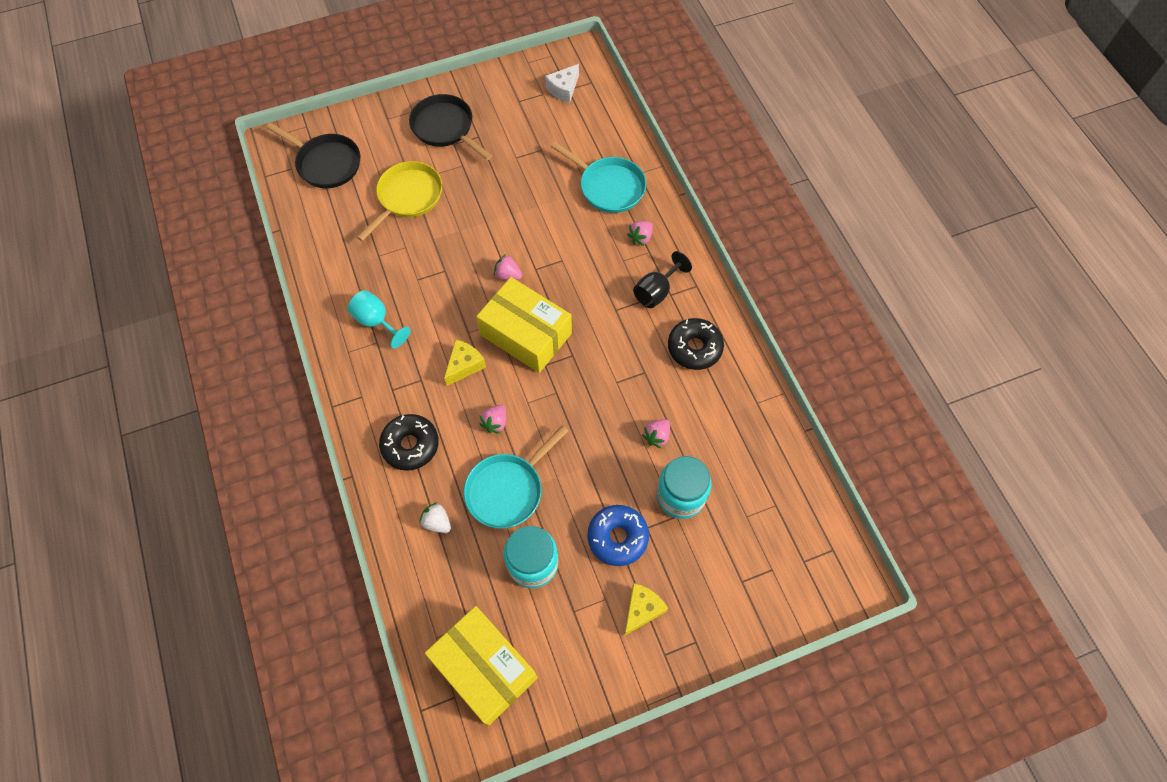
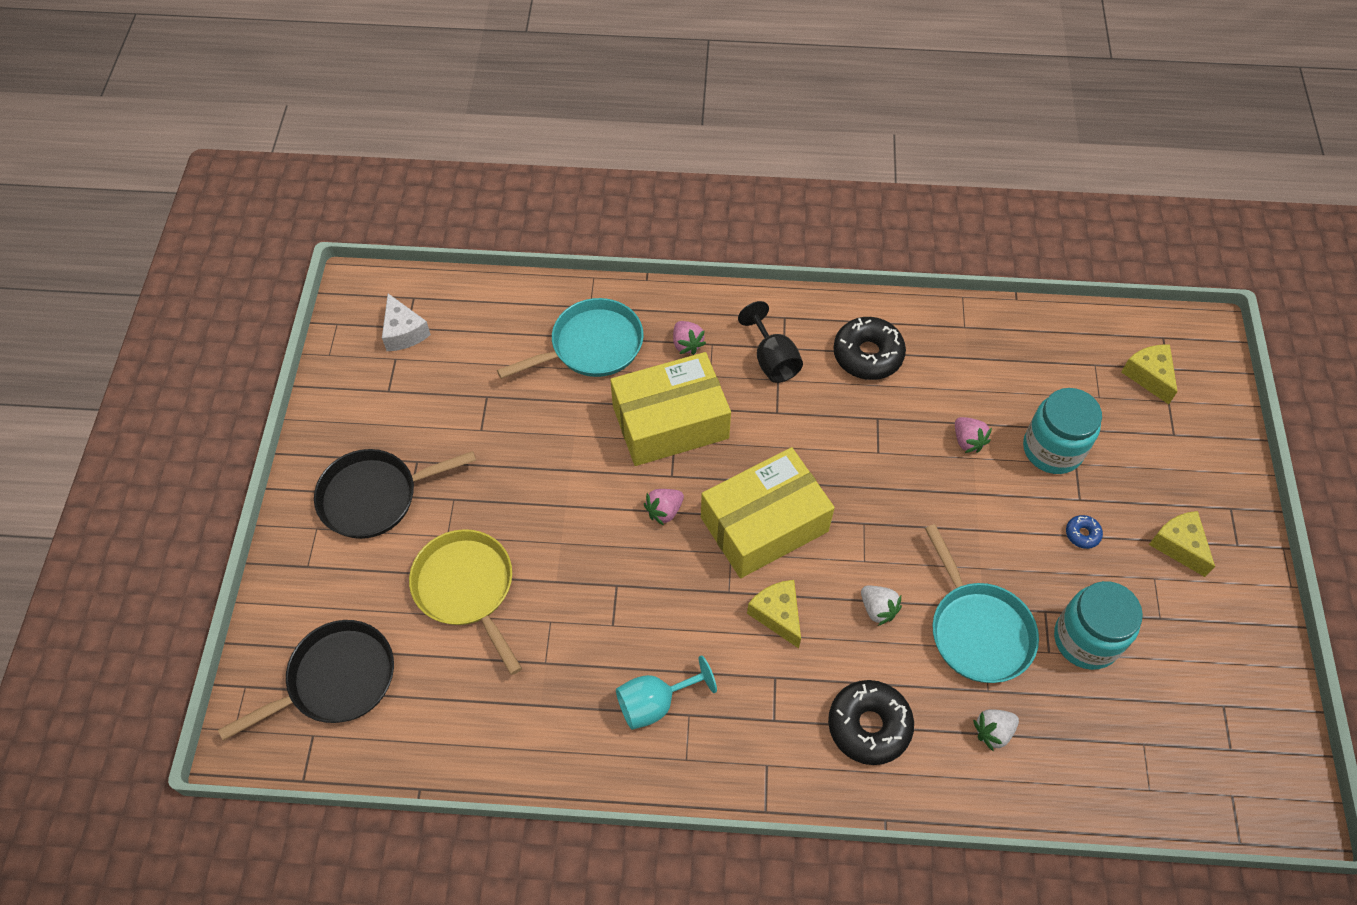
camera: 65 degrees left, 5 degrees down
(484, 668) = (1204, 746): yellow box -> yellow box (670, 422)
(495, 422) = (878, 609): pink strawberry -> white strawberry
(617, 537) = (1082, 534): blue donut -> blue donut, size x0.46
(787, 548) = (1149, 376): none -> yellow cheese

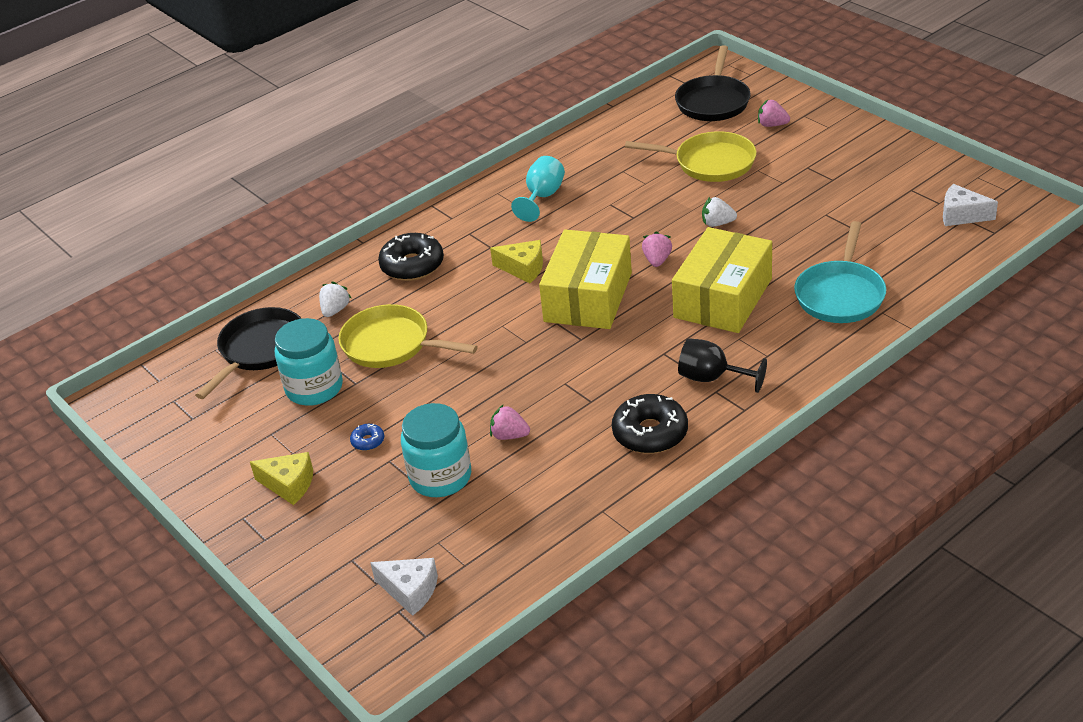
camera: 140 degrees right, 20 degrees down
(375, 497) = (824, 154): black pan -> black pan (260, 350)
(687, 344) = (783, 342): pink strawberry -> pink strawberry (772, 125)
(878, 609) = (466, 311): white strawberry -> white strawberry (717, 223)
(978, 630) = (391, 344): turquoise pan -> yellow pan
(1149, 376) = (410, 591): yellow cheese -> white cheese

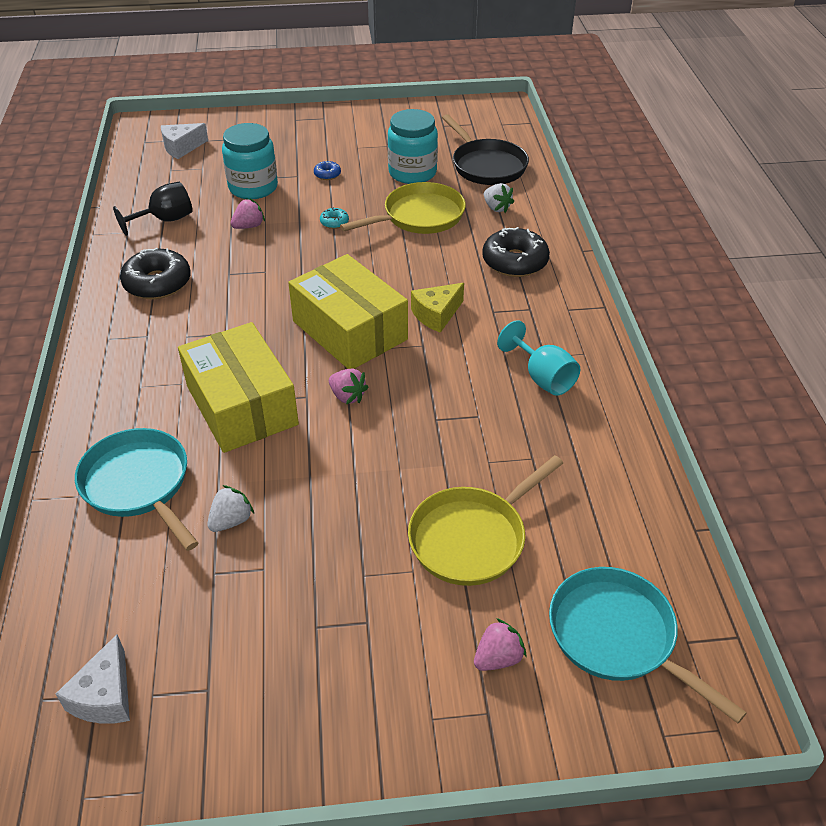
camera: 120 degrees right, 5 degrees up
(289, 485) = (329, 138): yellow cheese -> none
(450, 387) = (334, 222): none -> turquoise donut
(712, 378) = (162, 342): black goblet -> black goblet (165, 220)
(713, 101) = (617, 636): black pan -> turquoise pan
(717, 223) = (353, 471): white strawberry -> white strawberry (231, 521)
(961, 215) = (105, 696): white cheese -> white cheese turned 135 degrees clockwise

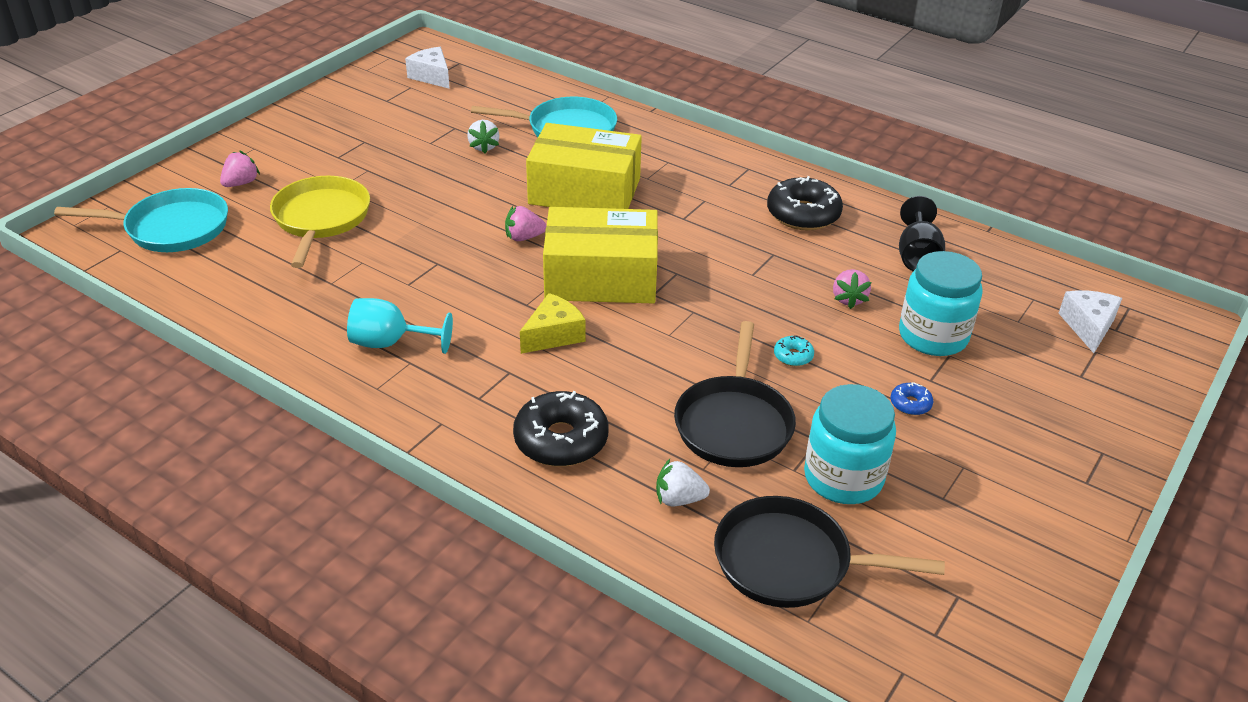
camera: 130 degrees right, 5 degrees down
(419, 216) = (734, 423): yellow pan -> black pan
(436, 315) = (553, 335): yellow cheese -> yellow cheese turned 45 degrees clockwise
(498, 658) = (241, 183): pink strawberry -> pink strawberry turned 150 degrees counterclockwise

